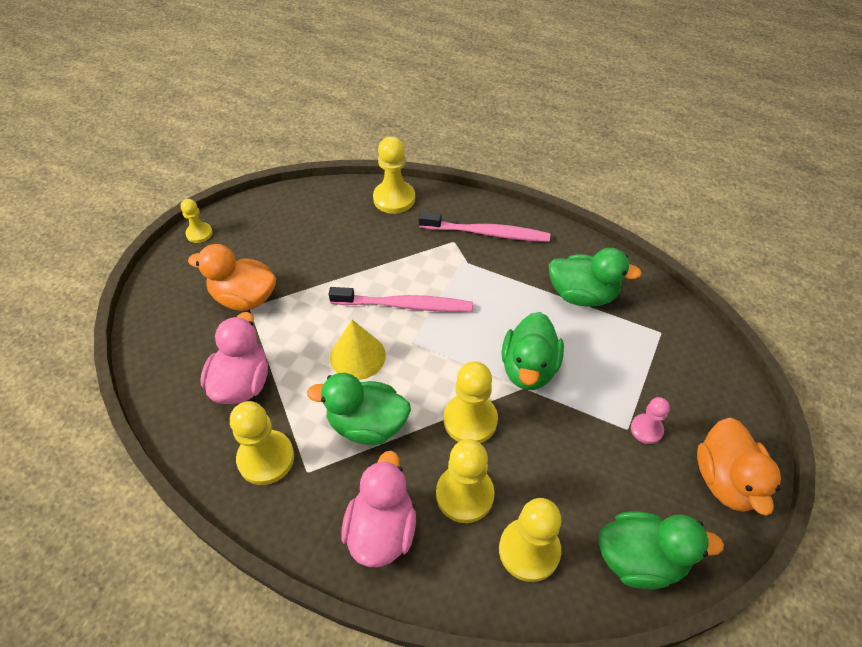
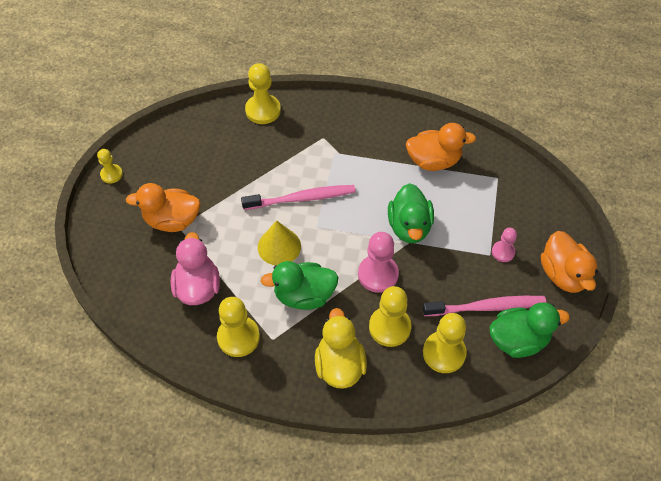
camera: 15 degrees left, 5 degrees up
(381, 530) = (339, 365): pink duck -> yellow duck
(470, 420) = (378, 274): yellow pawn -> pink pawn
(487, 233) = (347, 125): pink toothbrush -> pink toothbrush (486, 307)
(582, 295) = (433, 161): green duck -> orange duck

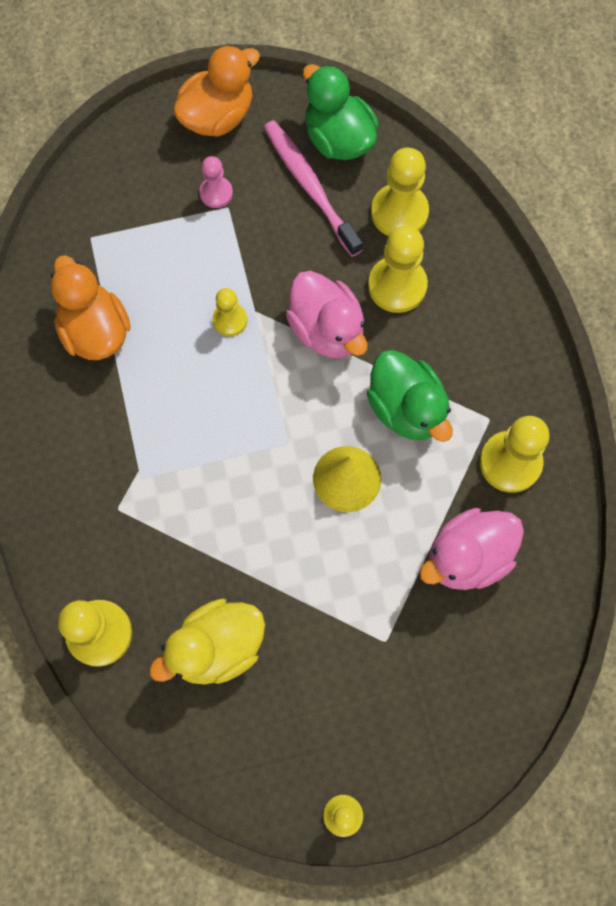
camera: 115 degrees left, 15 degrees up
(172, 220) = (379, 659): orange duck -> none
(302, 198) = (249, 486): pink toothbrush -> none
(339, 365) = (479, 322): yellow duck -> yellow duck (217, 647)
(378, 274) = (327, 330): pink pawn -> pink duck
(409, 227) = (230, 320): green duck -> yellow pawn

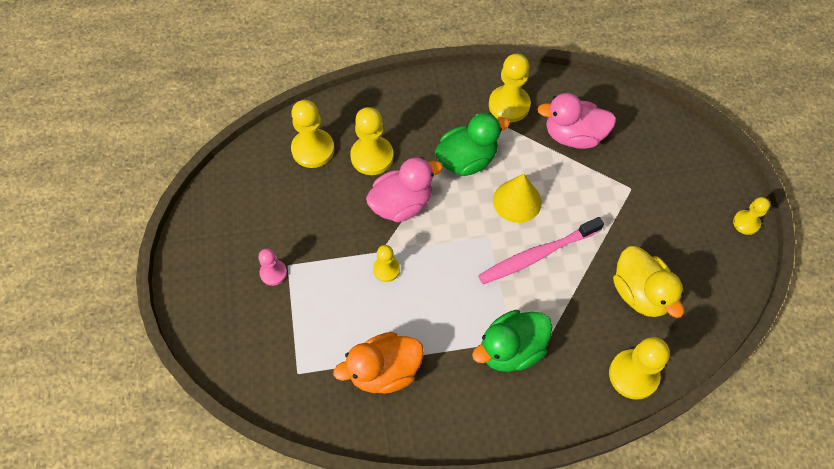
camera: 85 degrees left, 10 degrees down
(217, 117) = (202, 268): orange duck -> none
(310, 186) = (280, 206): pink toothbrush -> pink toothbrush (537, 255)
(338, 139) = (242, 183): green duck -> green duck (511, 349)
(467, 557) = (573, 136): pink duck -> pink duck turned 120 degrees clockwise

